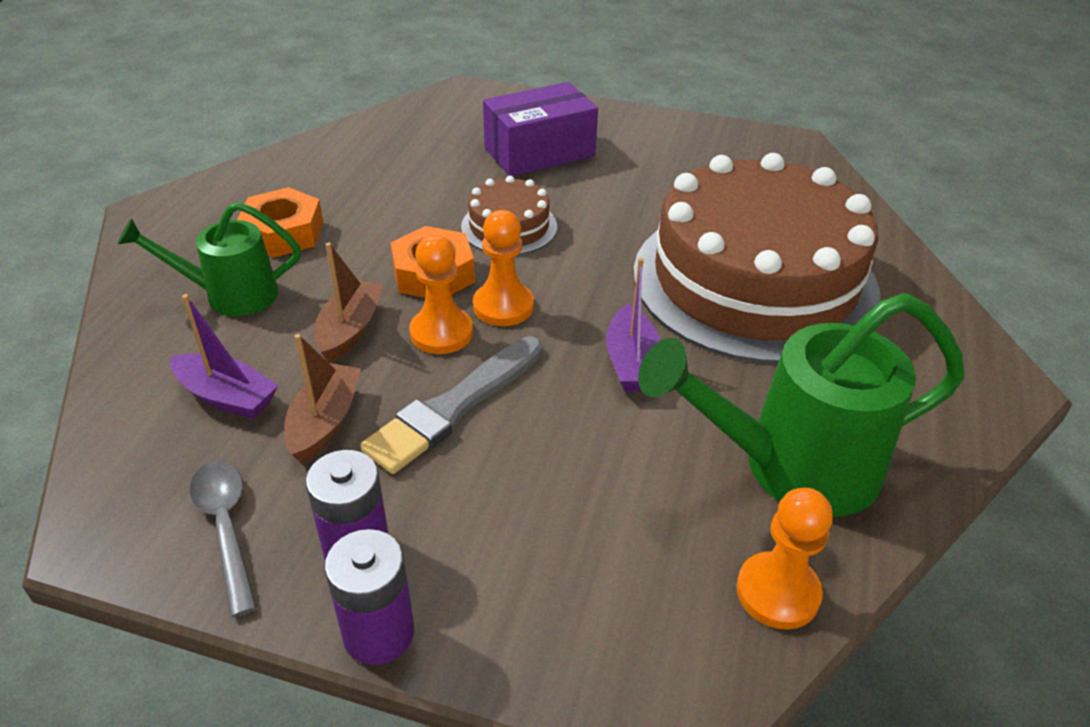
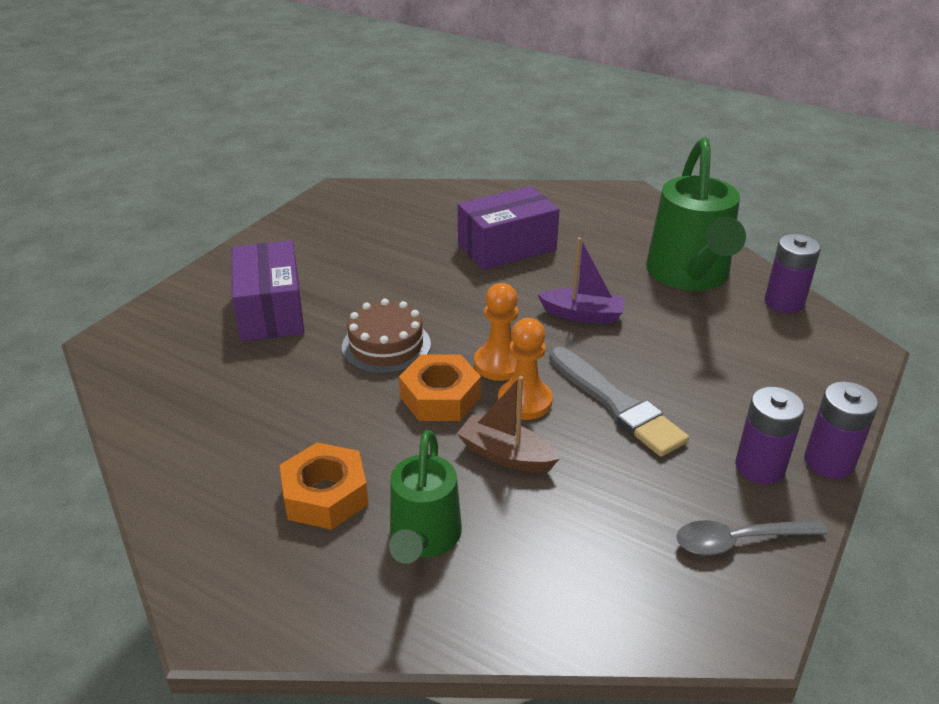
camera: 75 degrees left, 5 degrees down
(227, 397) = (581, 541): purple boat -> none
(325, 422) = (623, 477): brown boat -> none
(754, 281) = (507, 247): brown cake -> purple box
(777, 592) = (784, 302): orange pawn -> purple battery

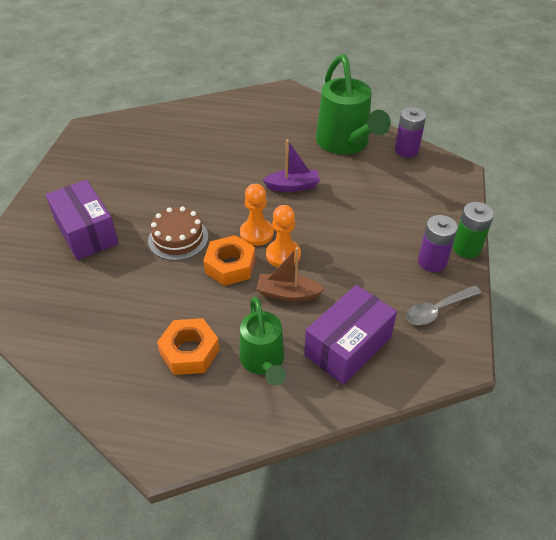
camera: 20 degrees left, 10 degrees up
(507, 247) = (224, 148): purple box -> purple box (348, 346)
(616, 404) = (337, 243): grey brush -> none
(829, 462) = (466, 248): purple battery -> green battery

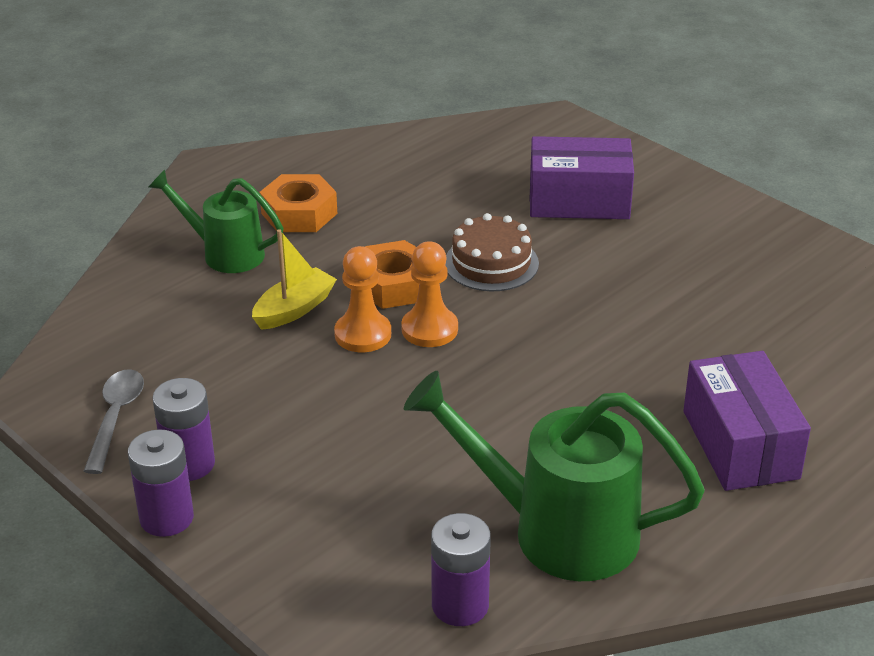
camera: 125 degrees right, 10 degrees down
(287, 294) = (294, 309): brown boat -> yellow boat
(293, 186) = (497, 408): purple boat -> none
(348, 346) = (166, 318): purple box -> purple box (740, 444)
(466, 248) = (166, 518): green battery -> purple battery

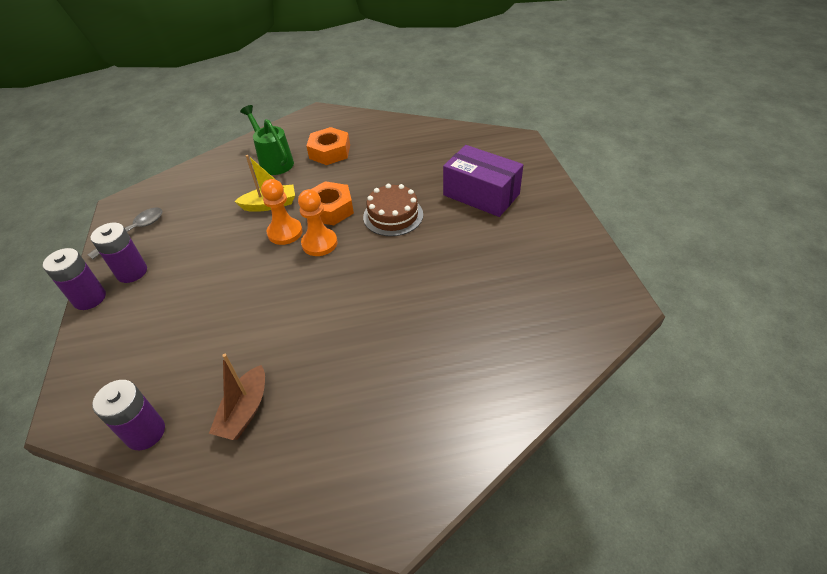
camera: 35 degrees right, 10 degrees up
(557, 531) = (245, 411): green watering can -> brown boat
(740, 444) = (411, 407): purple box -> none

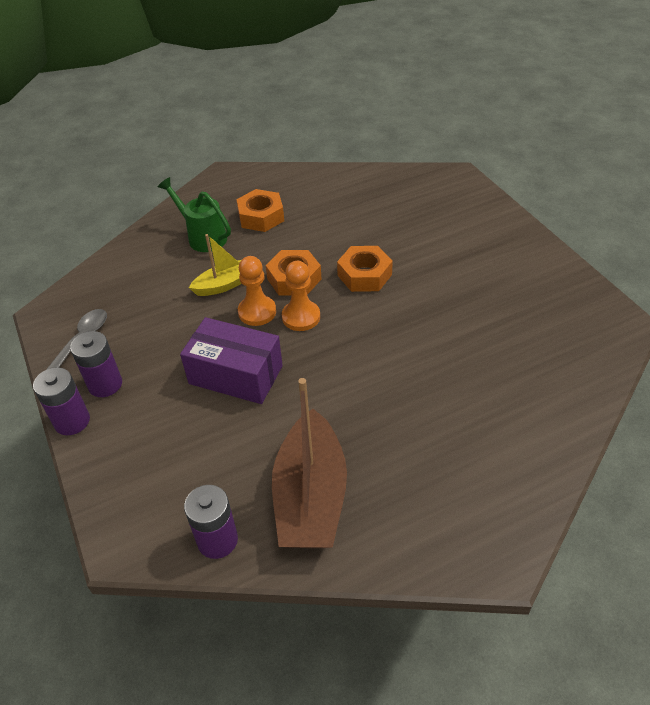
camera: 15 degrees left, 0 degrees up
(245, 411) = (310, 497): brown boat -> brown boat, size x1.83
(393, 215) = (364, 275): brown cake -> orange nut
(481, 194) = (444, 239): purple box -> purple box (235, 375)

